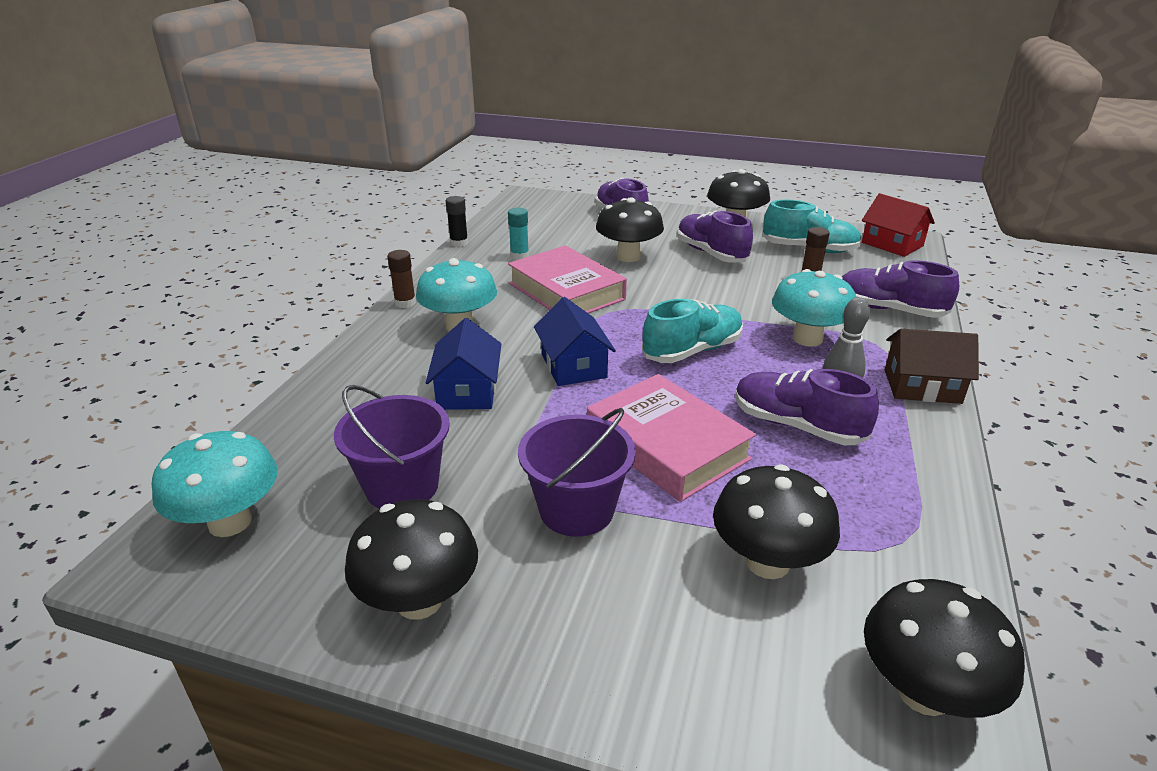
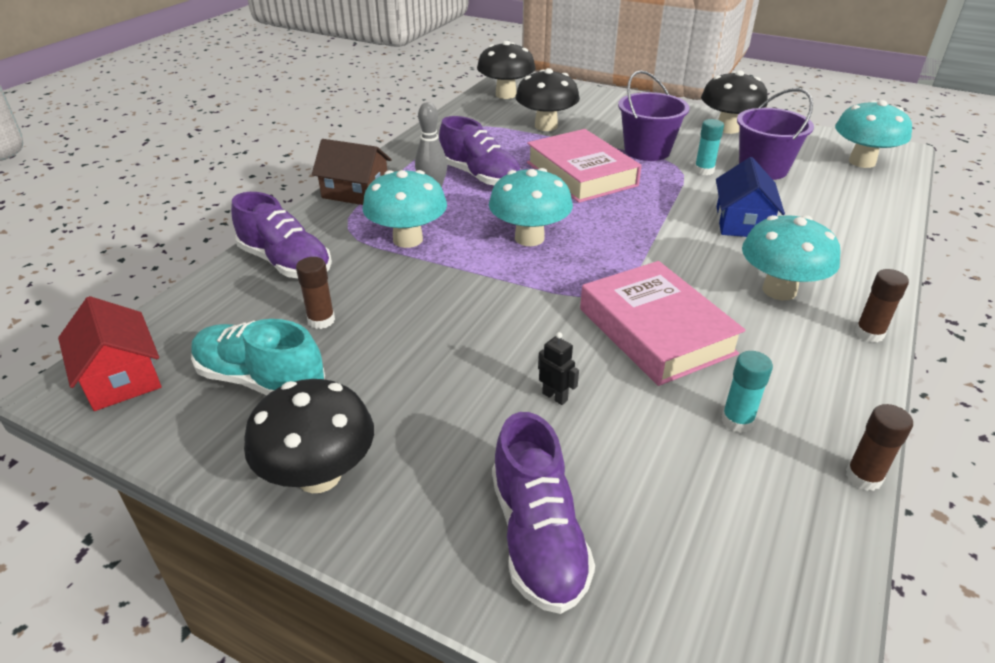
camera: 170 degrees left, 5 degrees up
(459, 243) = (863, 477): black glue stick -> brown glue stick
(493, 472) = (704, 170): none -> turquoise glue stick
(573, 366) = (648, 234): blue house -> none
(628, 256) = (555, 396): black mushroom -> black robot
(692, 351) = (529, 238): turquoise shoe -> turquoise mushroom
(711, 253) = (420, 388): purple shoe -> none

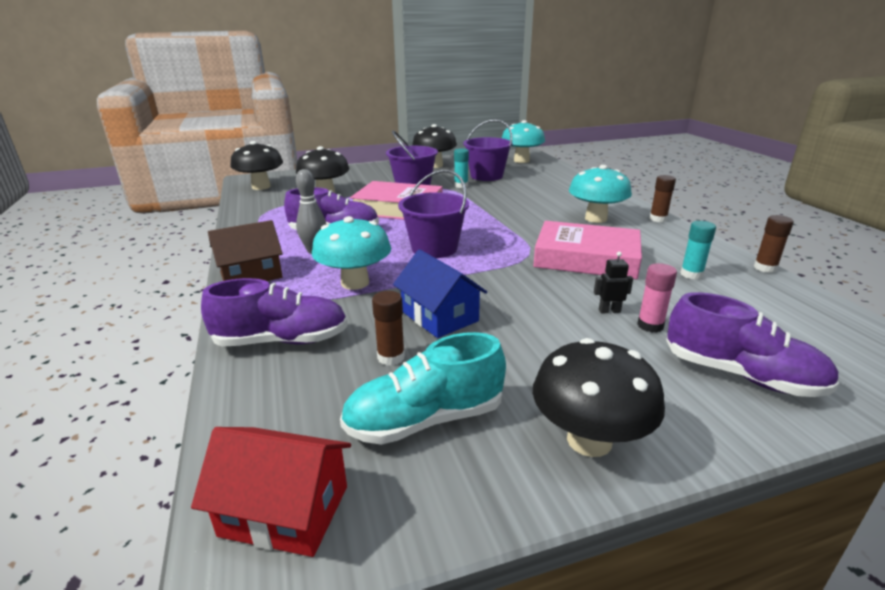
camera: 45 degrees left, 10 degrees down
(529, 238) = (434, 248): turquoise mushroom -> purple bucket
(561, 436) = (650, 325): none -> pink glue stick
(742, 222) = (524, 199): blue house -> blue house (439, 316)

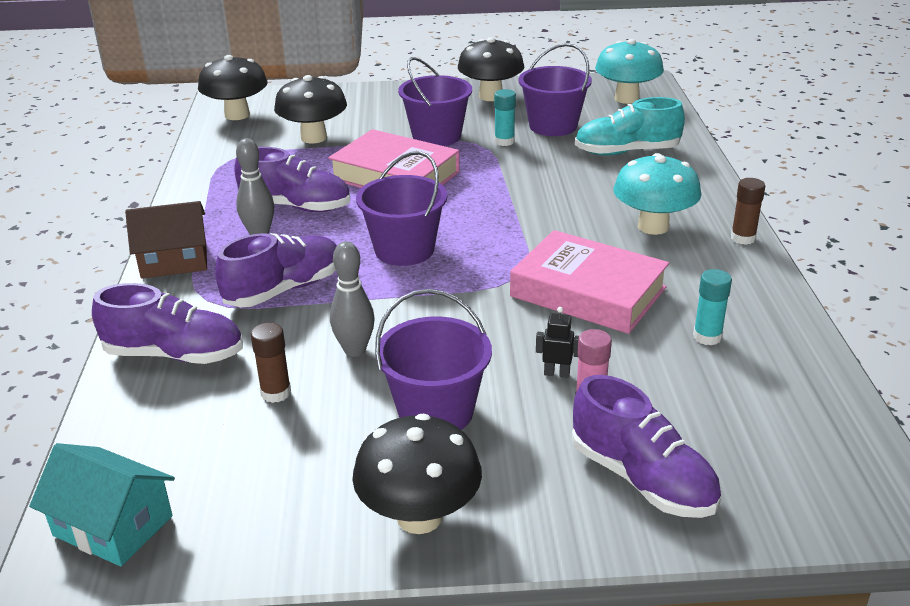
camera: 15 degrees right, 5 degrees up
(285, 511) = (113, 526): red house -> turquoise house
(355, 283) = (284, 289): turquoise mushroom -> purple shoe
(425, 420) = (273, 467): turquoise shoe -> turquoise shoe (627, 152)
(439, 316) = (355, 350): blue house -> grey bowling pin
(538, 351) = (436, 412): none -> purple bucket
(765, 268) = (819, 341): brown glue stick -> none

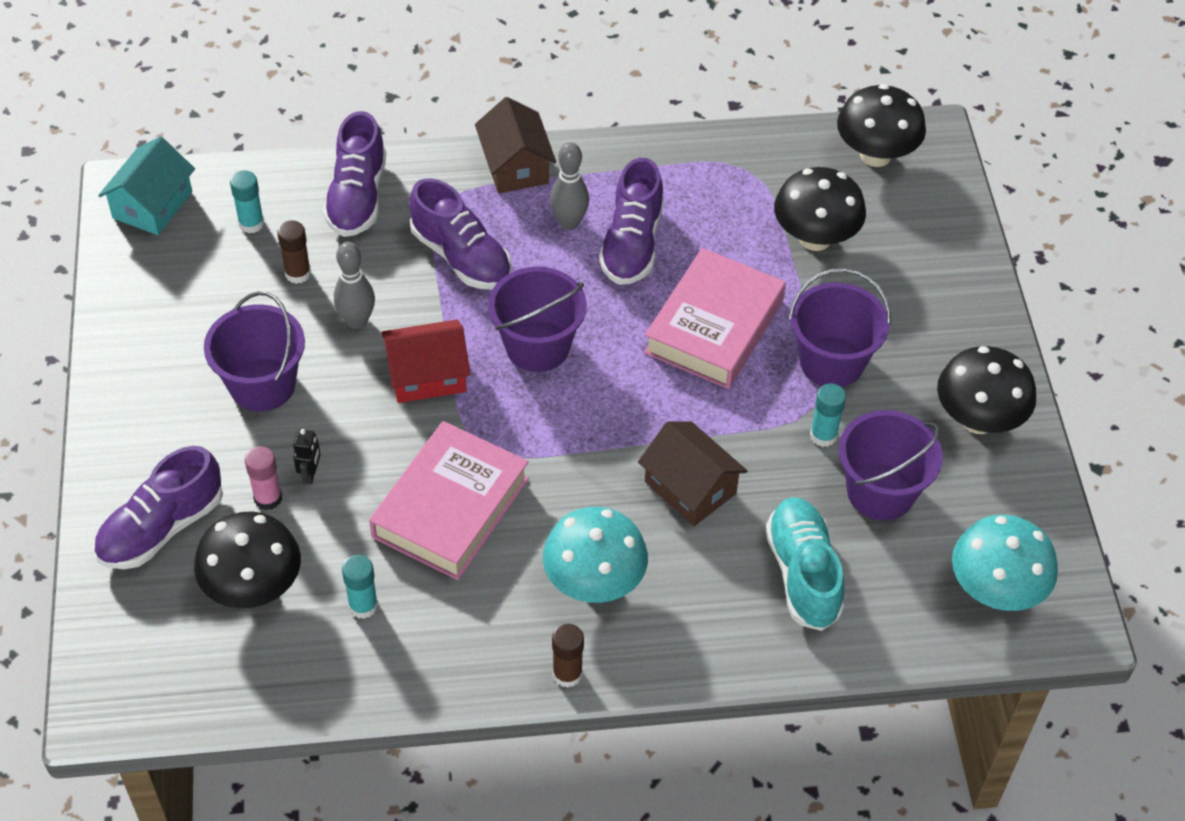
camera: 85 degrees right, 20 degrees up
(183, 432) = (251, 223): none -> turquoise glue stick
(419, 517) = (138, 380): black mushroom -> black mushroom (253, 588)
(432, 306) = (427, 375): none -> red house
(555, 188) = (690, 487): none -> brown house

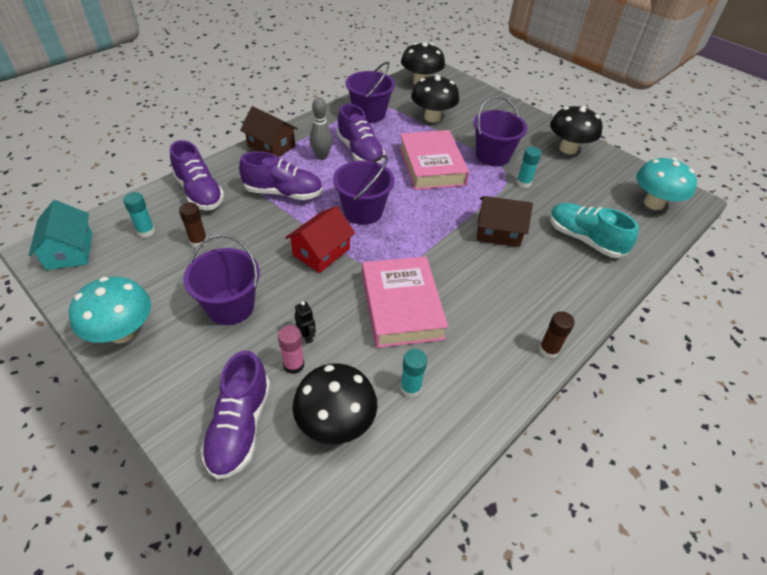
camera: 40 degrees left, 5 degrees down
(357, 321) = (256, 247): grey bowling pin -> none
(594, 582) = (508, 298): turquoise mushroom -> turquoise mushroom (123, 332)
(880, 492) = (570, 191): purple bucket -> purple bucket (369, 114)

